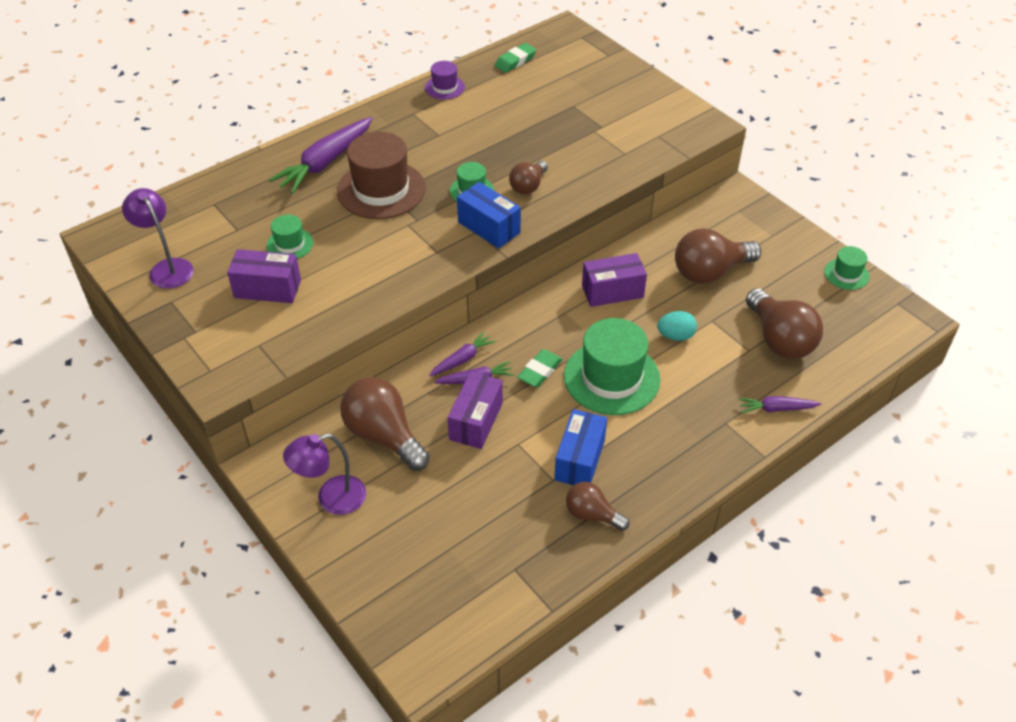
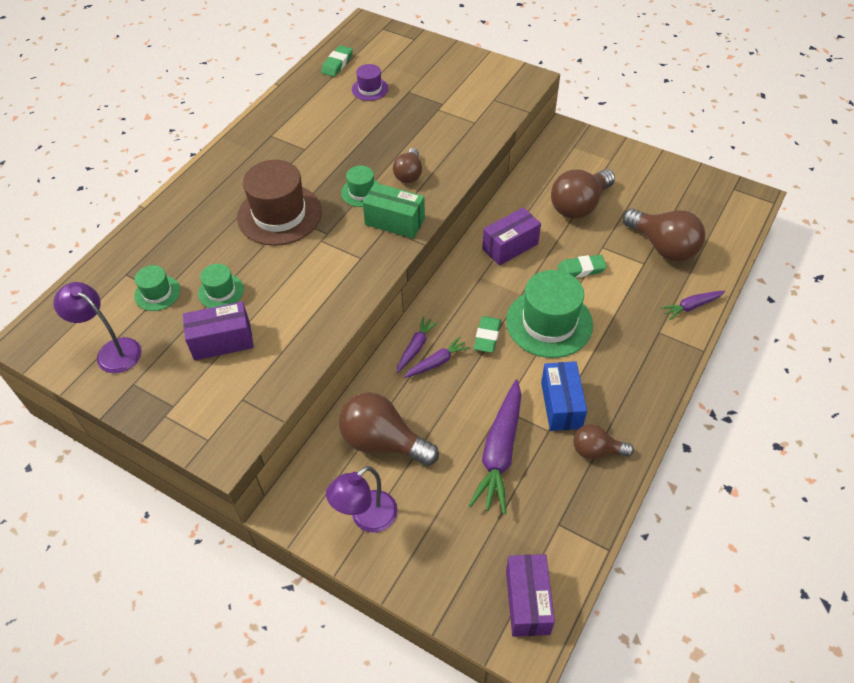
camera: 20 degrees left, 5 degrees up
(325, 162) = (214, 203): purple carrot -> purple carrot (500, 452)
(445, 87) = (287, 104): purple hat -> purple hat (370, 89)
(476, 421) = (456, 400): purple box -> purple box (527, 601)
(489, 227) = (395, 222): blue box -> green box
(675, 336) = (581, 269): turquoise egg -> green eraser
(846, 274) = (684, 176): green hat -> green hat (157, 293)

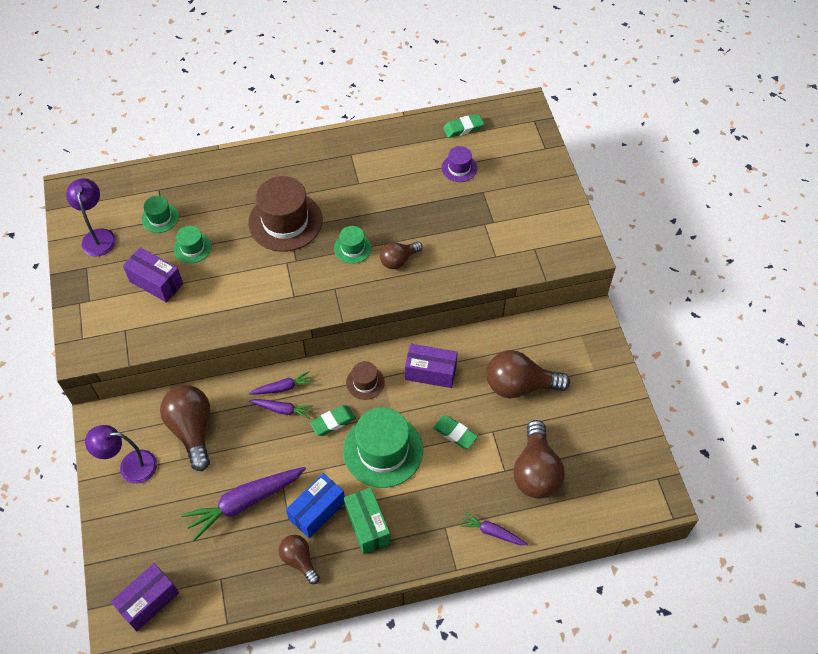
camera: 45 degrees right, 5 degrees up
(395, 222) = (345, 288): green box -> green box (367, 526)
(473, 291) = (365, 382): none -> brown hat

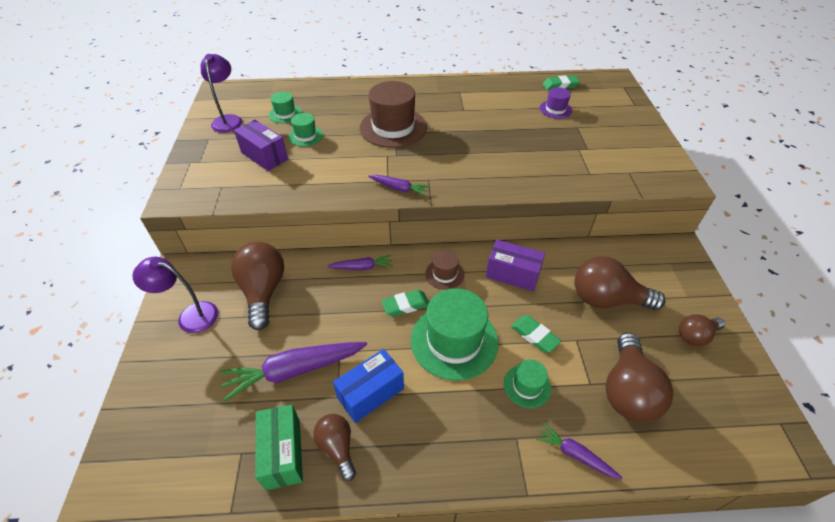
camera: 10 degrees right, 10 degrees down
(149, 601) = (150, 466): purple box -> none
(282, 410) = (357, 286): purple carrot -> purple carrot (399, 188)
(352, 248) = (451, 152): green hat -> green hat (527, 386)
(367, 526) = (425, 420): green box -> green box (283, 453)
(398, 260) = (493, 166): brown light bulb -> brown light bulb (695, 336)

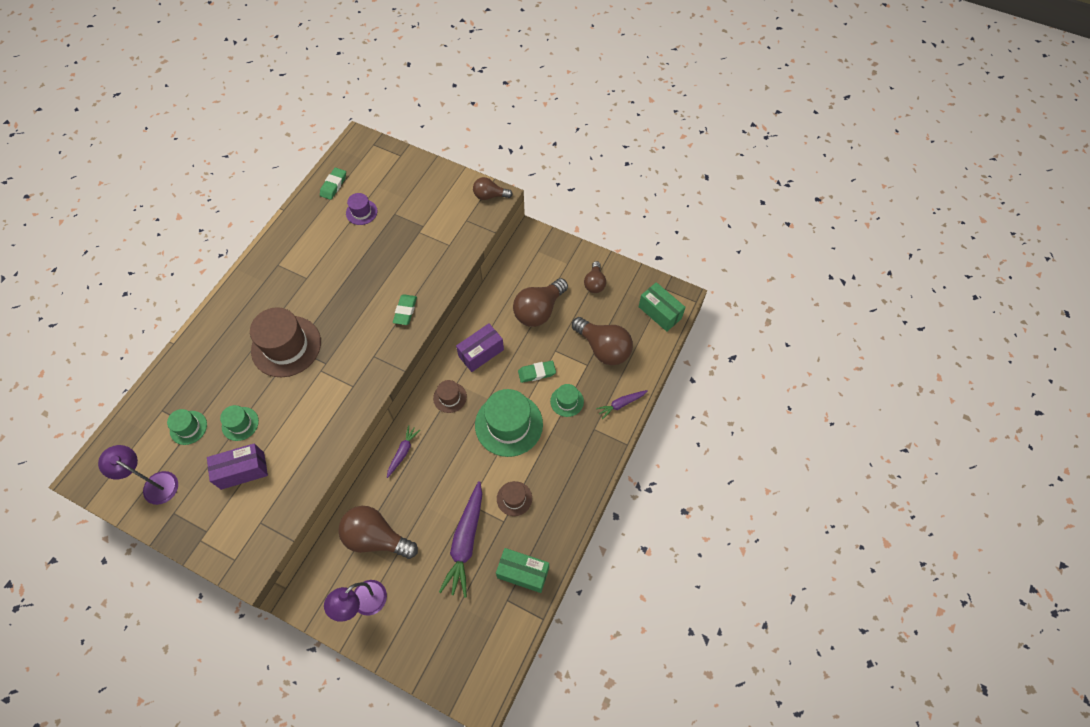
camera: 60 degrees left, 15 degrees up
(337, 447) = (539, 537): brown light bulb -> brown light bulb (490, 196)
(371, 393) = (514, 498): blue box -> brown hat
(399, 188) = (368, 383): purple carrot -> none
(405, 305) = (459, 439): green eraser -> green eraser (405, 311)
(742, 435) = (659, 312): none -> green box

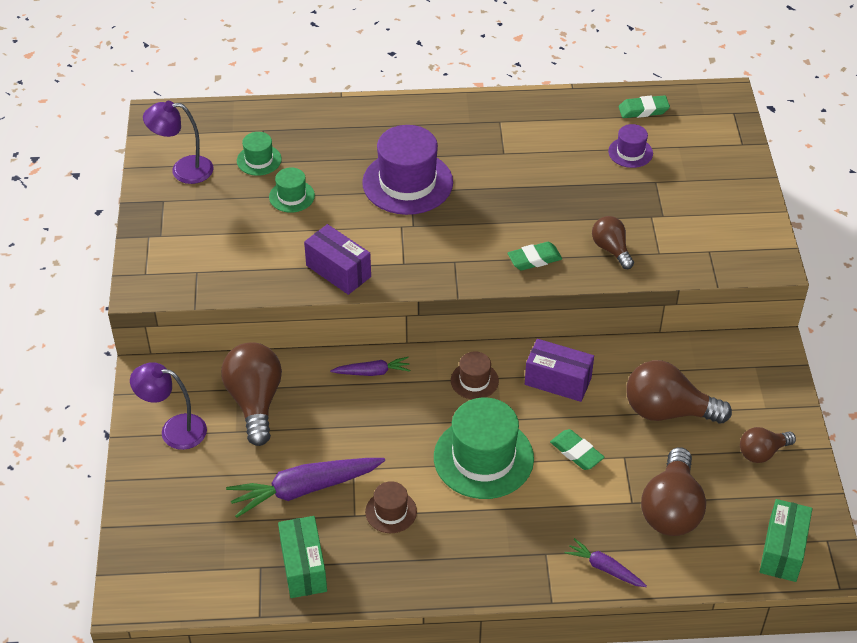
camera: 60 degrees right, 15 degrees down
(155, 484) = (183, 170): purple lamp -> purple lamp turned 90 degrees counterclockwise
(242, 470) = (242, 227): purple box -> purple box (338, 271)
(286, 346) = (407, 183): brown hat -> purple hat
(490, 196) = (766, 256): brown light bulb -> brown light bulb (611, 249)
(567, 401) = (562, 504): green hat -> none

